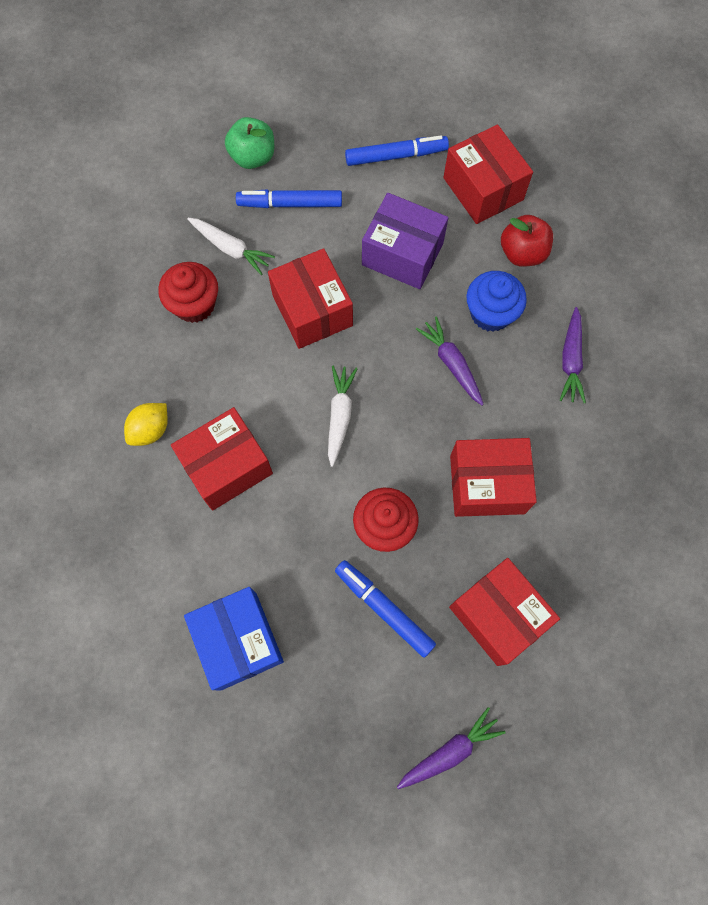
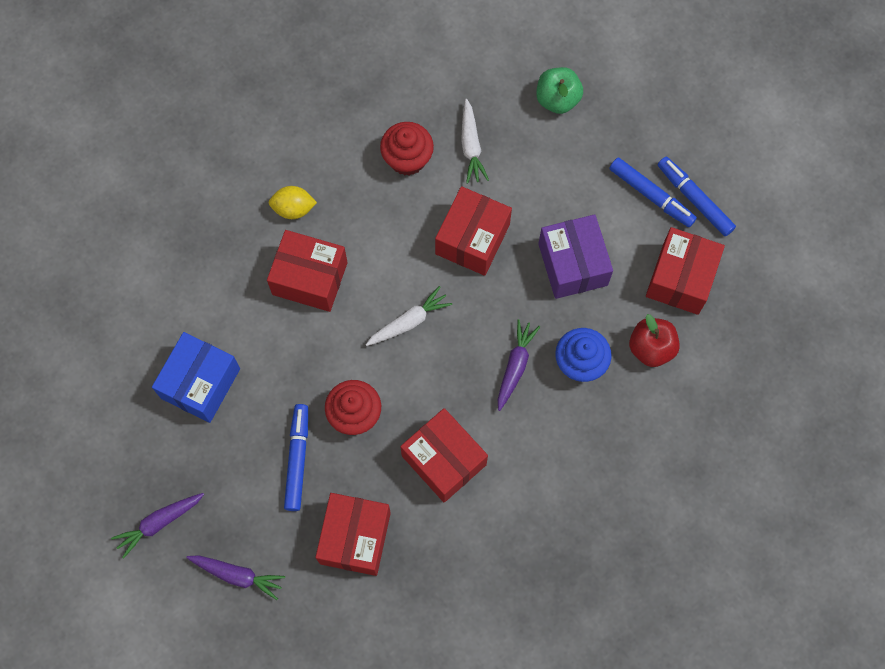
camera: 50 degrees right, 0 degrees up
(290, 204) = (543, 155): blue marker -> blue marker (694, 199)
(570, 360) = (592, 447): purple carrot -> purple carrot (159, 523)

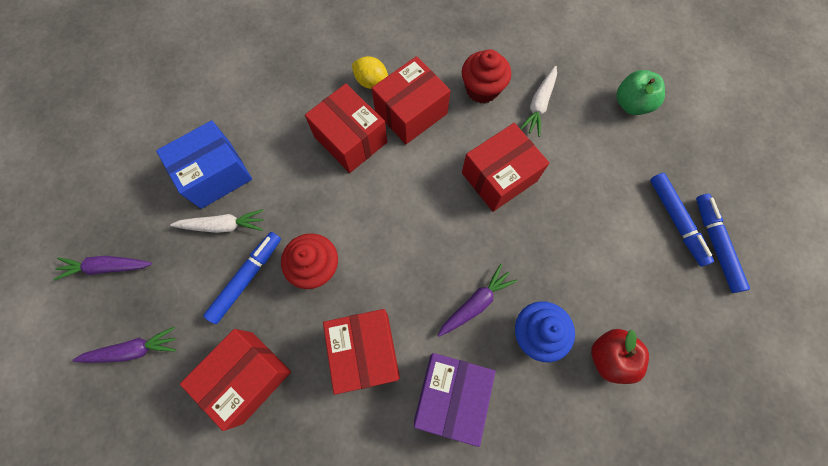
camera: 30 degrees right, 0 degrees up
(237, 575) = (133, 350): purple carrot -> purple carrot turned 60 degrees counterclockwise
(409, 322) = (407, 215): white carrot -> white carrot (223, 225)
(572, 264) = (574, 242): purple box -> purple box (451, 395)
(680, 278) = (669, 308): red box -> red box (411, 112)

